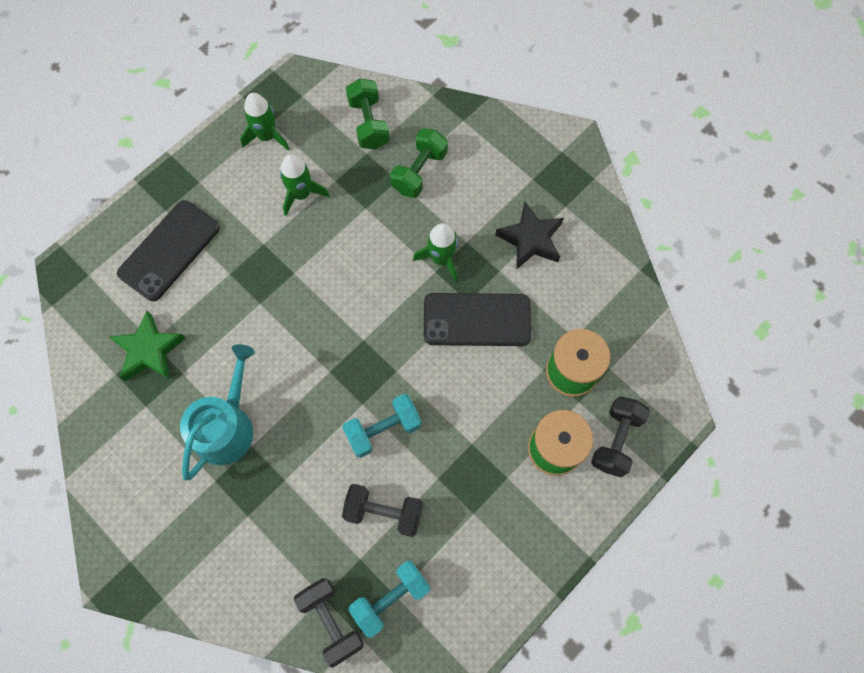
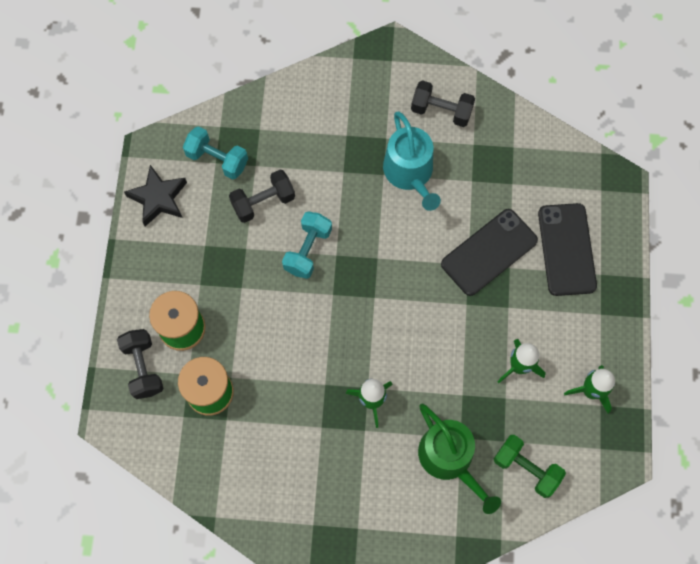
camera: 140 degrees right, 0 degrees up
(149, 351) = (507, 177): green star -> none
(331, 621) = (243, 121): black dumbbell -> black dumbbell (441, 111)
(391, 598) = (217, 159): turquoise dumbbell -> turquoise dumbbell turned 75 degrees counterclockwise
(419, 172) = (450, 459): green dumbbell -> green watering can
(477, 320) = (307, 376): black phone -> black phone (489, 252)
(530, 239) = (318, 473): black star -> black star (158, 198)

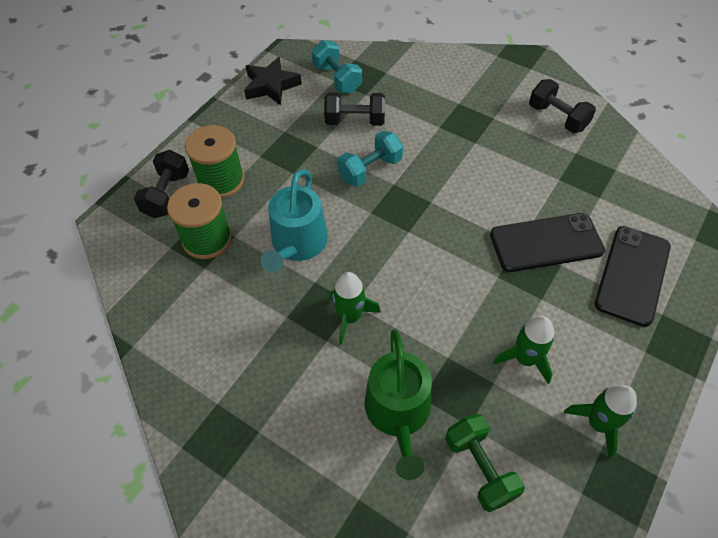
camera: 30 degrees right, 15 degrees down
(410, 173) = (501, 151): turquoise watering can -> turquoise watering can (297, 244)

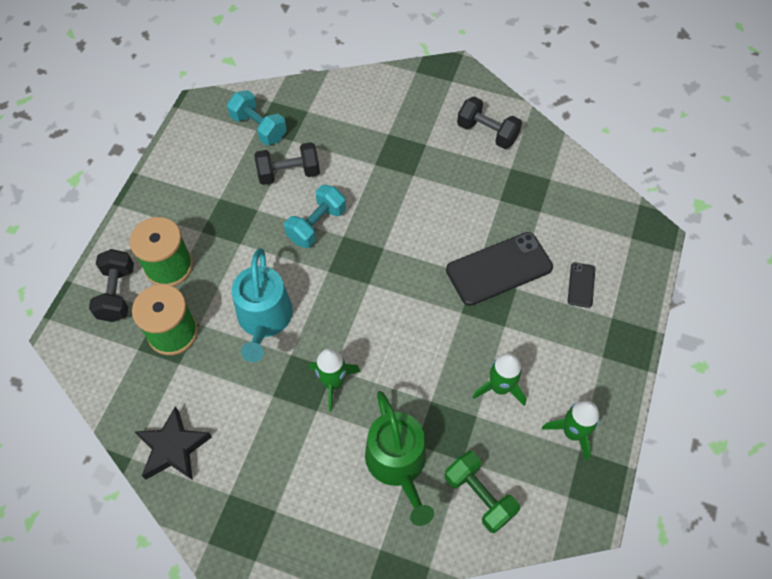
camera: 15 degrees left, 5 degrees up
(271, 85) = (191, 148): black star -> black star (173, 448)
(632, 275) = (581, 285): black phone -> black phone, size x0.48

